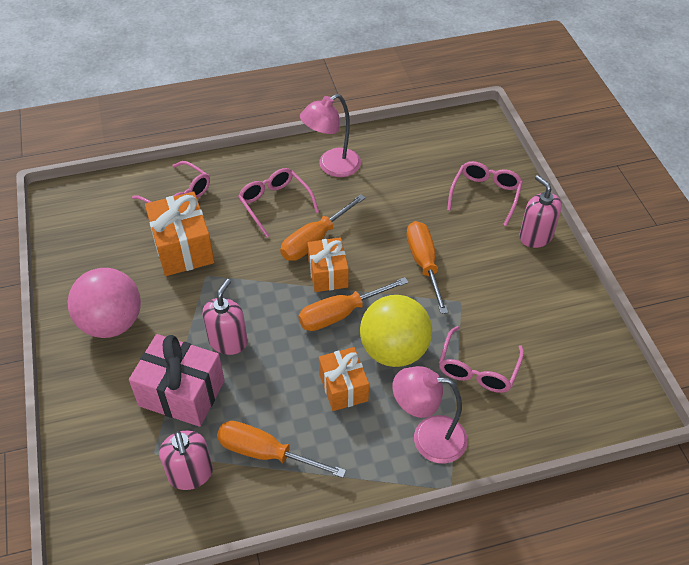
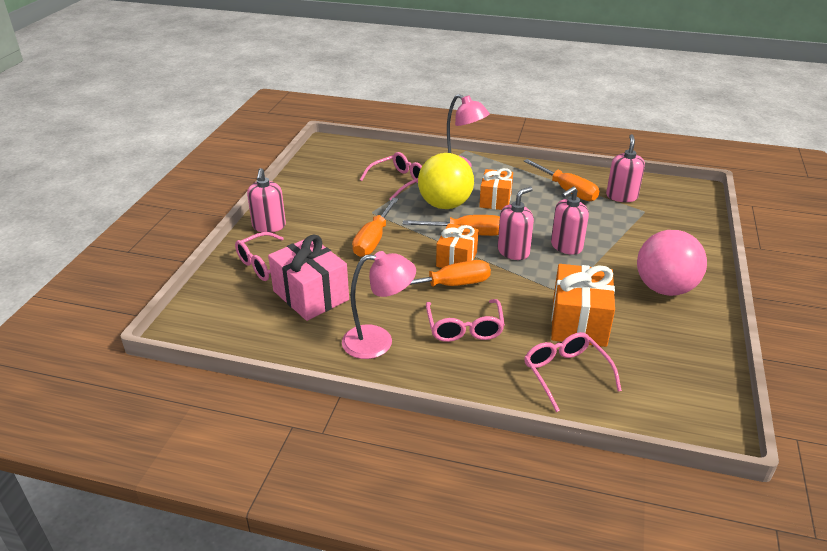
camera: 150 degrees left, 15 degrees down
(182, 393) = (615, 231): pink gift -> pink gift (311, 295)
(279, 309) = (513, 251): none -> pink soap dispenser

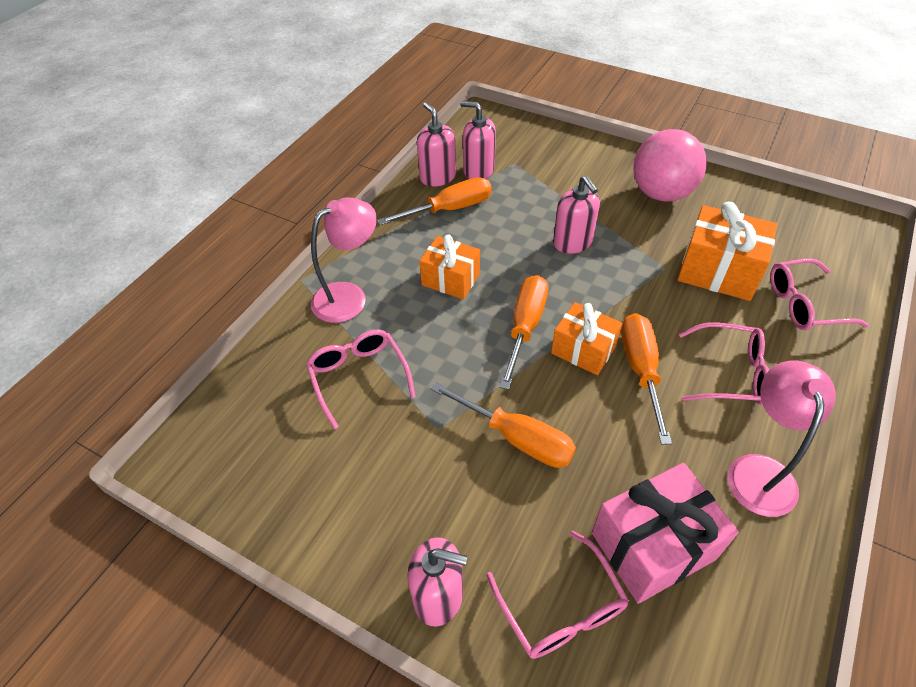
camera: 75 degrees left, 15 degrees up
(445, 205) = (446, 334): yellow ball -> none
(513, 251) = (575, 291): pink soap dispenser -> pink soap dispenser (437, 177)

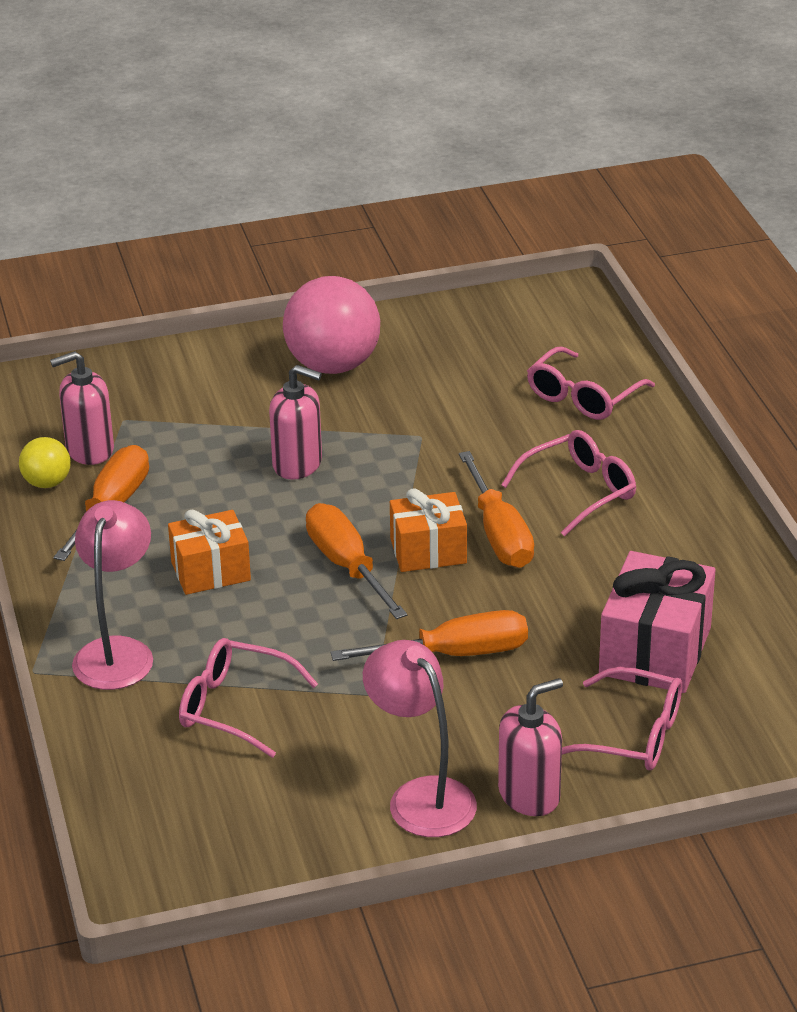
camera: 45 degrees left, 15 degrees down
(437, 177) = (47, 483): pink soap dispenser -> yellow ball
(640, 369) = (499, 535): orange screwdriver -> orange screwdriver turned 150 degrees counterclockwise
(718, 271) = (475, 411): orange gift -> none
(760, 471) = (680, 549): pink lamp -> pink lamp (421, 796)

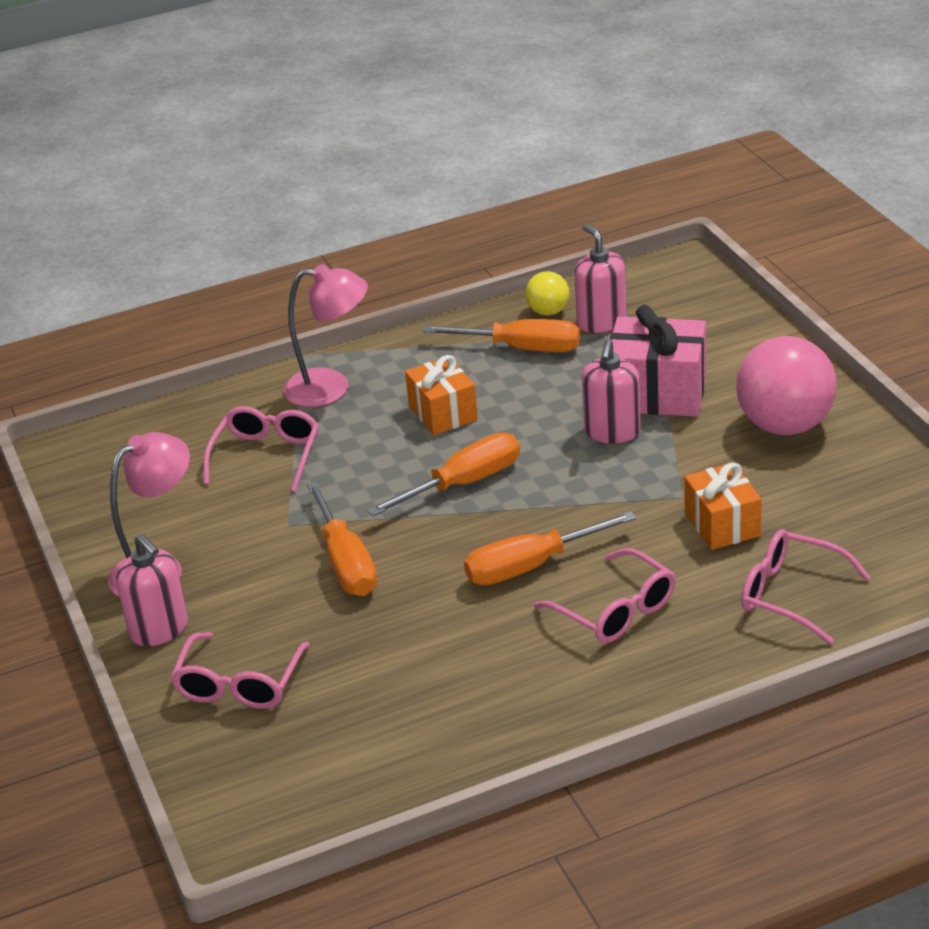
camera: 85 degrees right, 0 degrees up
(428, 551) = (495, 526): orange gift -> orange gift (722, 524)
(655, 651) = (363, 688): pink gift -> pink gift (657, 393)

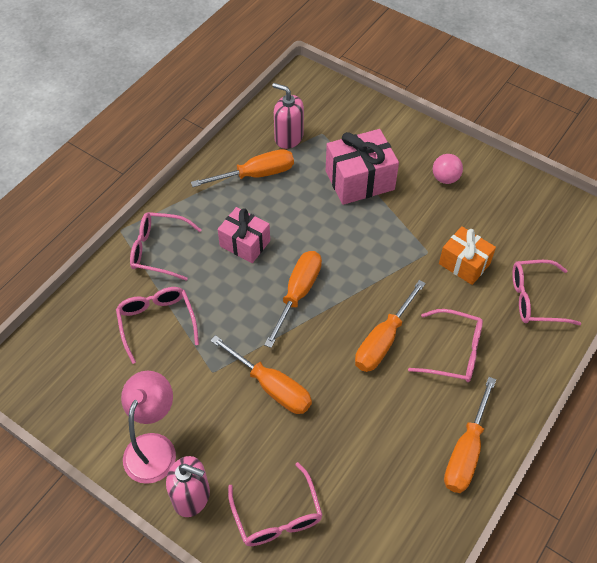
camera: 35 degrees left, 20 degrees up
(331, 388) = (158, 250): pink lamp -> pink glasses
(443, 413) = (245, 243): orange gift -> pink gift
(532, 716) = (465, 452): none -> orange screwdriver
(548, 312) = (251, 140): yellow ball -> none
(612, 432) = (355, 219): pink soap dispenser -> none
(785, 425) = (445, 178): pink ball -> pink ball, size x0.49

